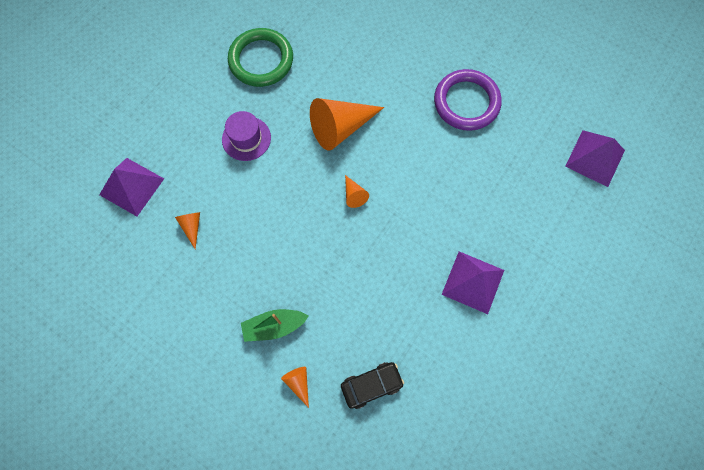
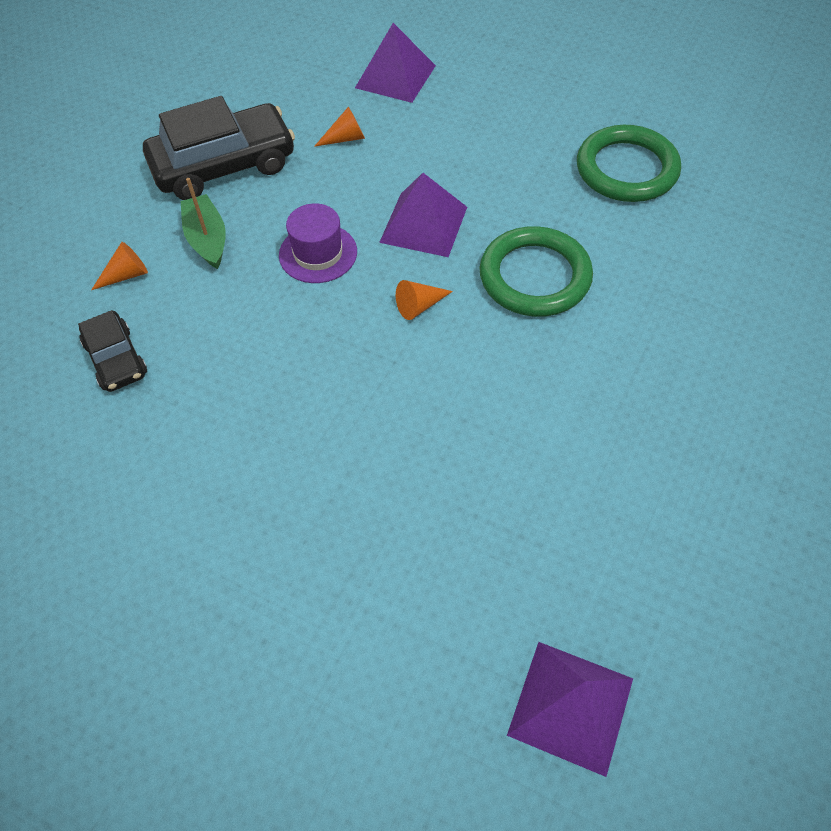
camera: 85 degrees right, 15 degrees down
(201, 315) = (224, 165): none -> black car
(246, 138) = (489, 172): purple hat -> purple hat (318, 253)
(341, 128) = (535, 276): orange cone -> green ring
(466, 102) = (635, 453): purple ring -> none
(473, 282) = (282, 486): purple pyramid -> purple pyramid (424, 224)

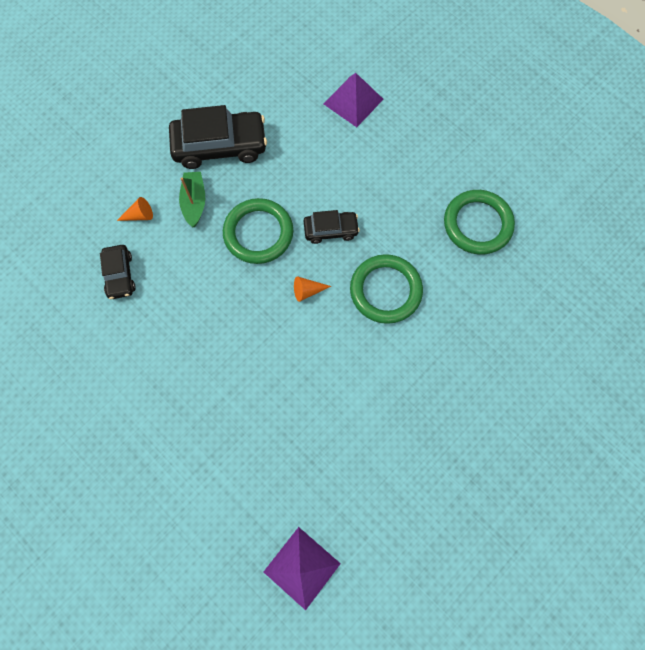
camera: 15 degrees right, 15 degrees up
(318, 253) = (258, 233): purple hat -> green ring
(345, 138) = (303, 146): orange cone -> none
(424, 224) = (331, 230): purple pyramid -> black car

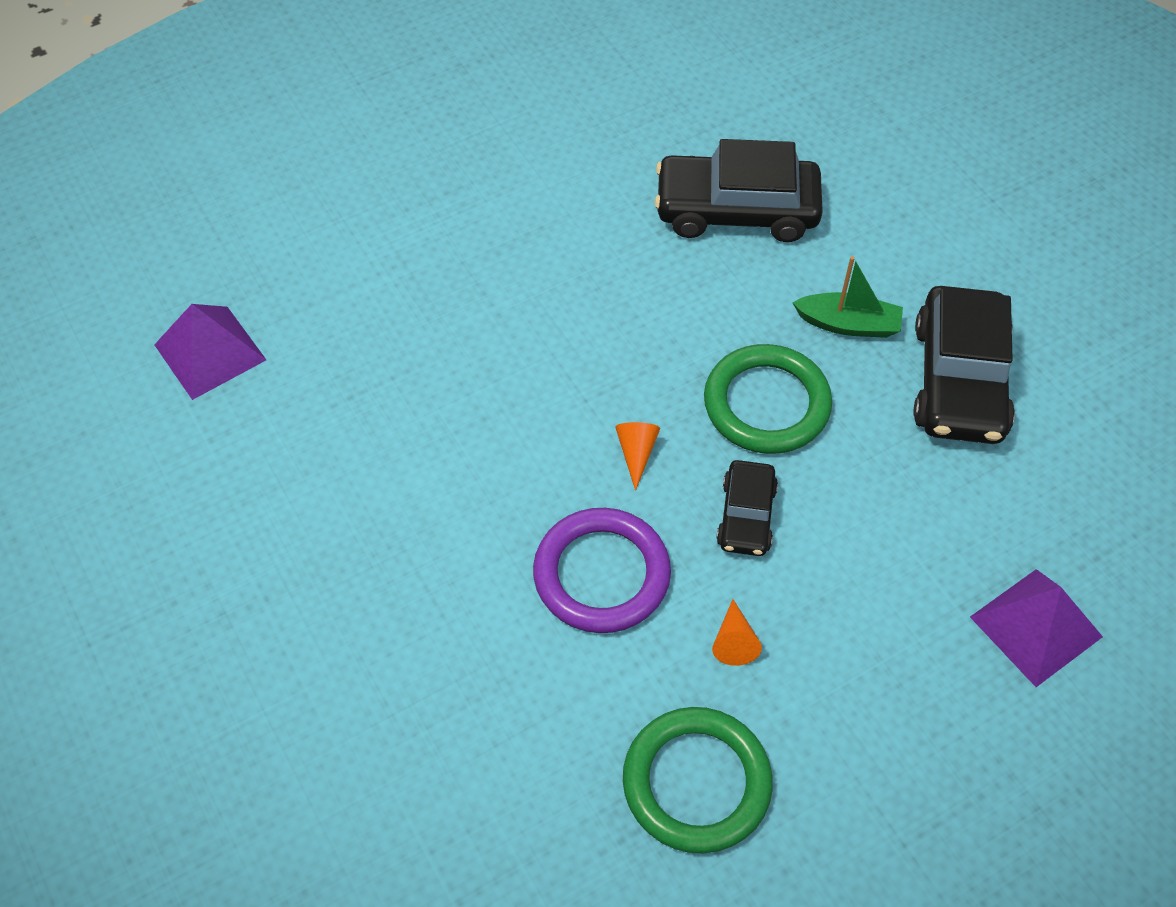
camera: 105 degrees right, 15 degrees down
(120, 275) = (736, 210): black car -> black car, size x1.83
(139, 215) = (838, 248): orange cone -> orange cone (734, 641)
(385, 290) = (601, 574): green ring -> purple ring

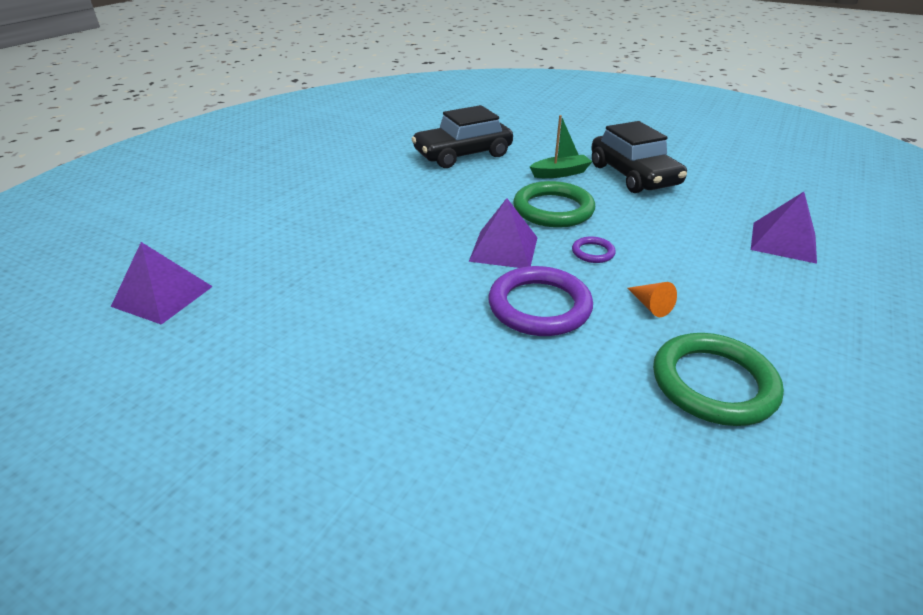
camera: 30 degrees left, 20 degrees down
(636, 453) = (504, 249): orange cone -> purple pyramid
(746, 516) = (593, 252): black car -> purple ring

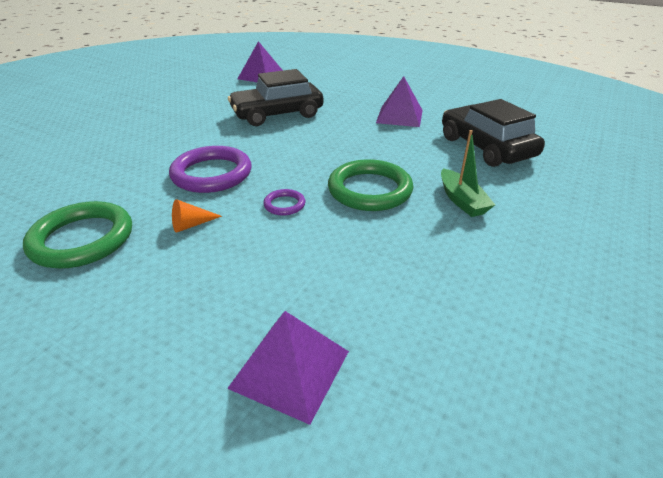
camera: 90 degrees right, 0 degrees up
(504, 249) = (296, 163): purple pyramid -> purple pyramid (399, 116)
(633, 175) = (478, 257): black car -> black car (277, 114)

